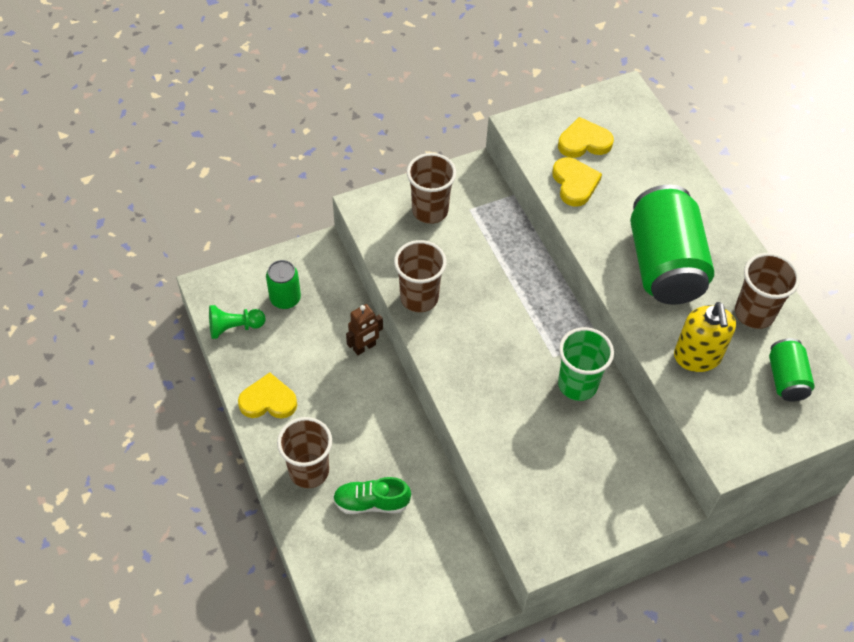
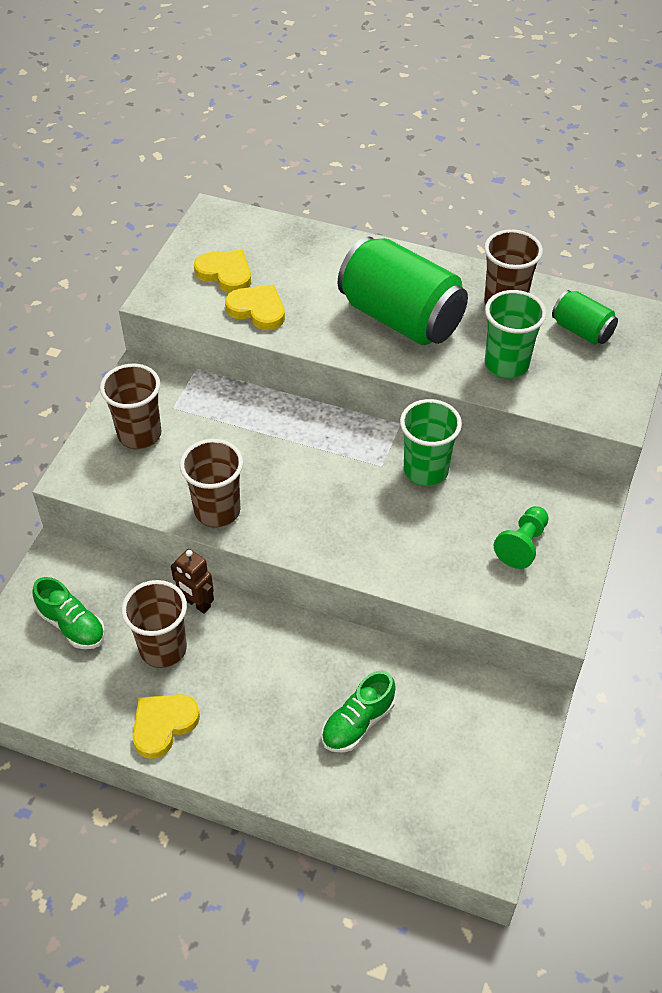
camera: 45 degrees left, 5 degrees down
(234, 327) = (52, 692): green pawn -> green pawn (522, 545)
(285, 298) = (72, 625): green can -> green shoe
(309, 471) = (273, 749): brown cup -> brown cup (163, 649)
(364, 347) = (197, 603): brown robot -> brown robot turned 120 degrees clockwise
(584, 142) = (225, 274): yellow heart -> yellow heart turned 90 degrees clockwise
(697, 357) = (506, 365): yellow soap dispenser -> green cup

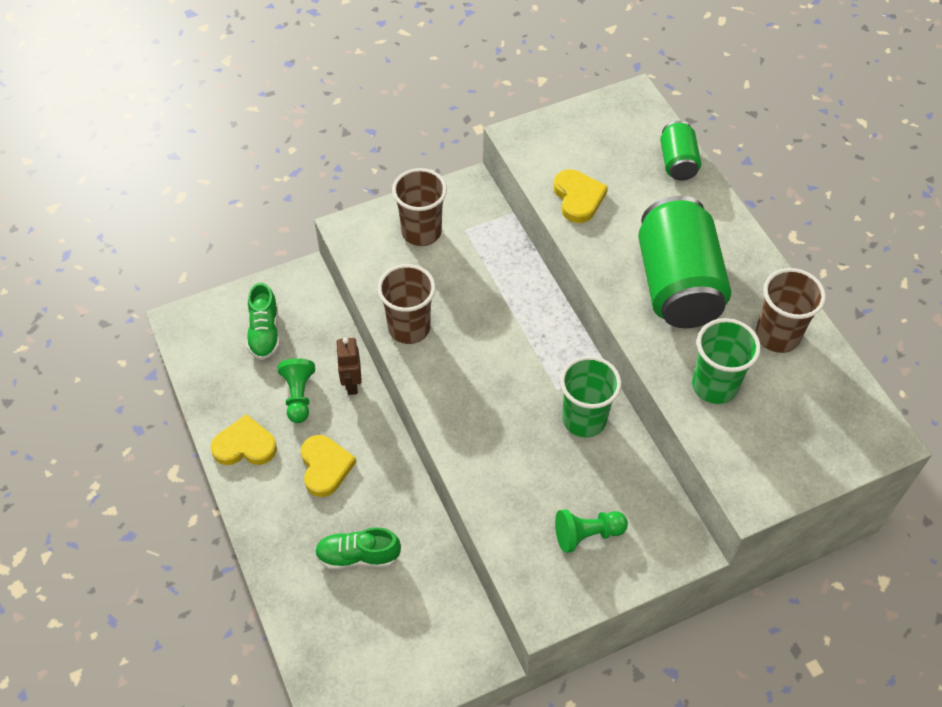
camera: 45 degrees right, 5 degrees up
(163, 649) = (298, 396): brown cup -> green pawn
(225, 274) = (588, 152): yellow heart -> yellow heart (325, 467)
(581, 331) = (813, 408): green can -> green can (677, 162)

